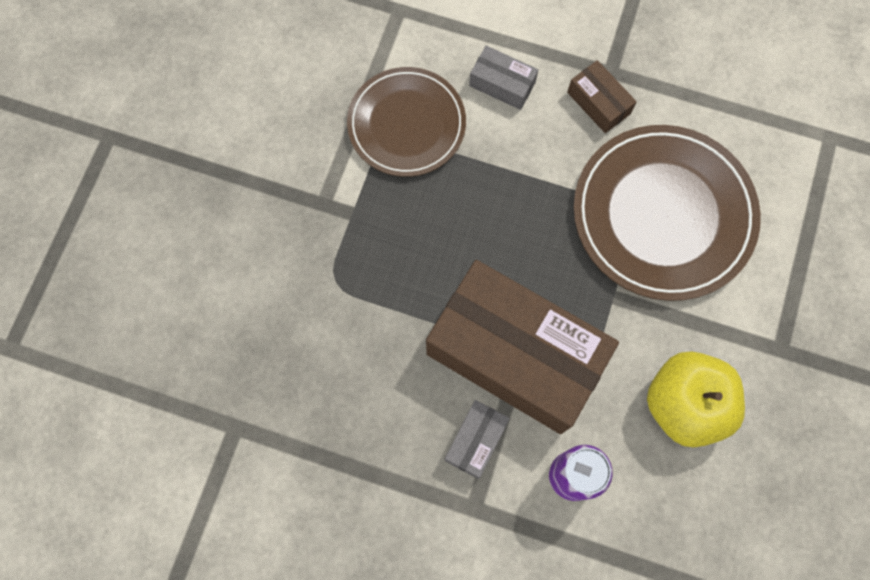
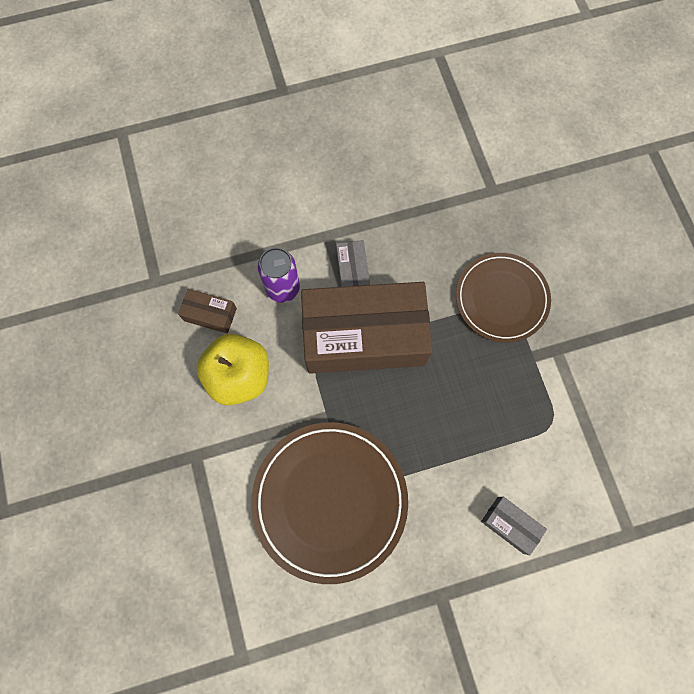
camera: 145 degrees right, 0 degrees up
(406, 124) = (550, 444): brown plate -> brown plate (501, 299)
(502, 84) = (510, 525): grey box -> grey box turned 45 degrees clockwise
(598, 103) = (431, 560): brown box -> brown box (210, 314)

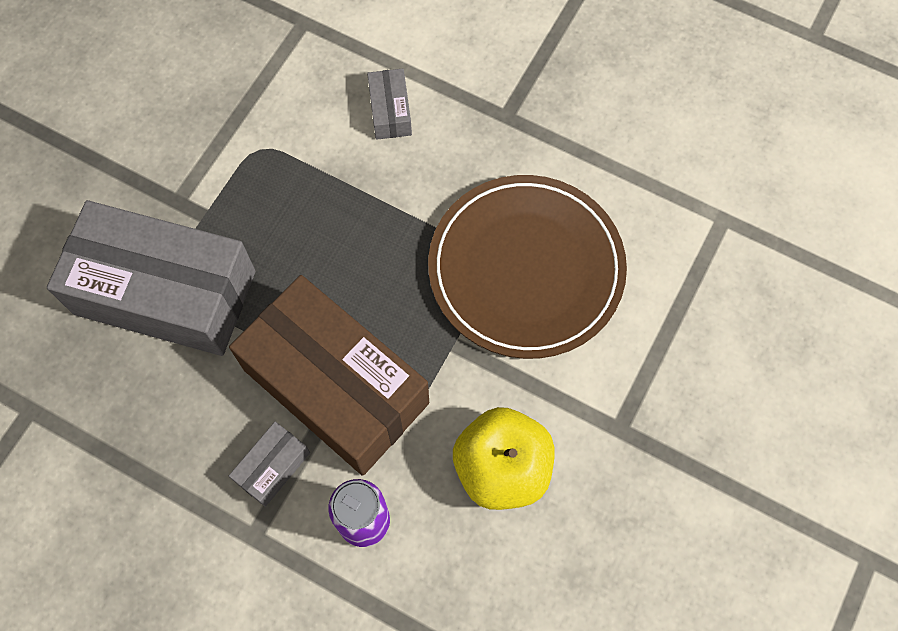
camera: 135 degrees left, 5 degrees down
(210, 314) = (470, 569): brown box -> none
(501, 299) = (165, 292): brown plate -> grey box

